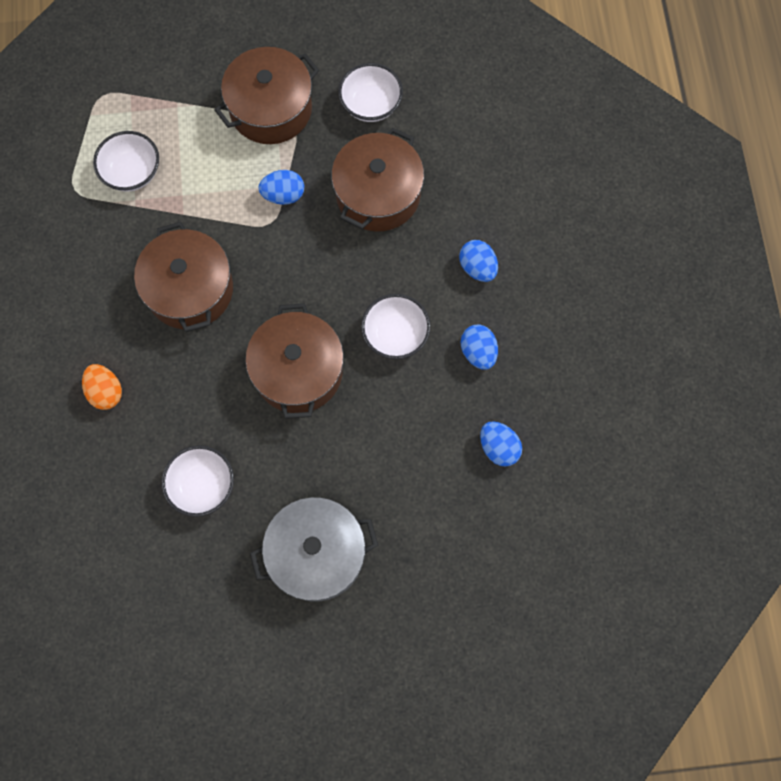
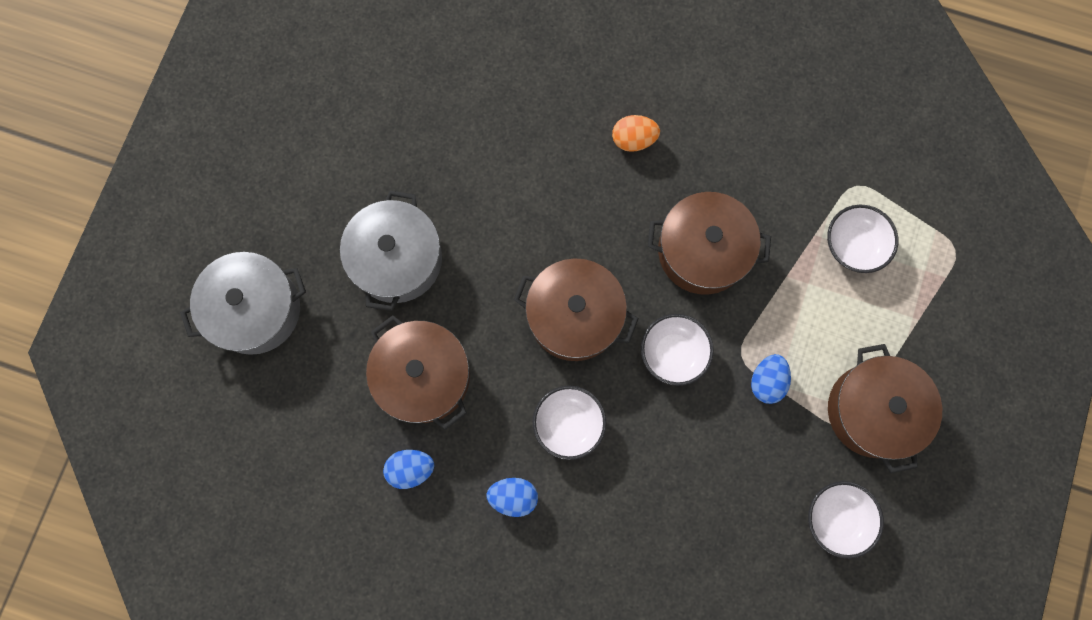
camera: 115 degrees right, 5 degrees up
(202, 486) = (506, 188): white bowl -> white bowl (673, 353)
(378, 194) = (727, 477): brown pot -> brown pot (423, 376)
(426, 665) = (255, 310): none -> grey pot
(477, 267) = (602, 540): blue egg -> none

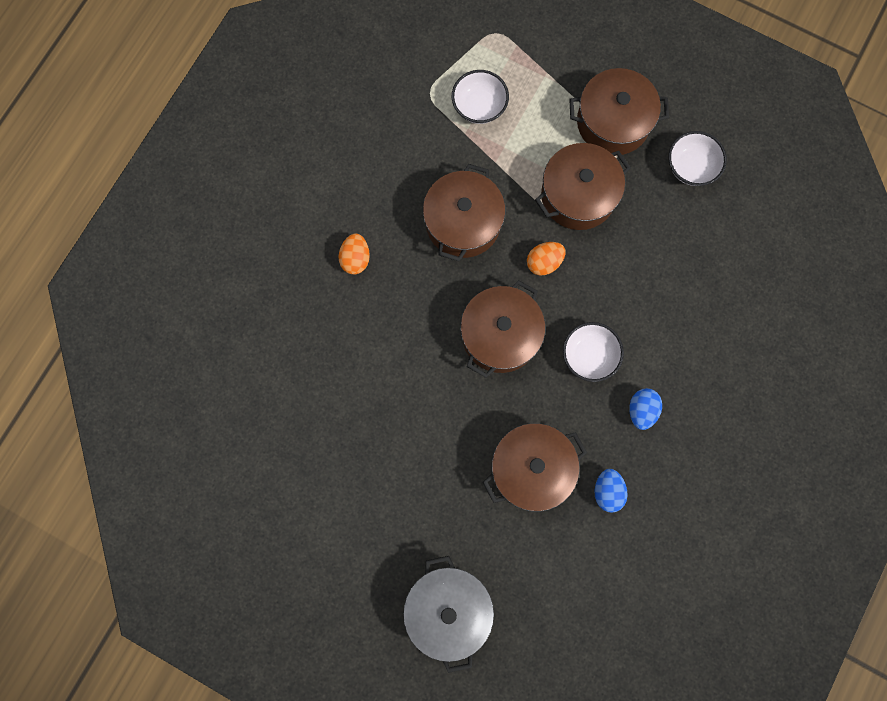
camera: 80 degrees left, 0 degrees up
(397, 259) = (425, 477): grey pot -> none
(673, 353) = (544, 262): white bowl -> orange egg
(766, 381) = (578, 195): blue egg -> brown pot

